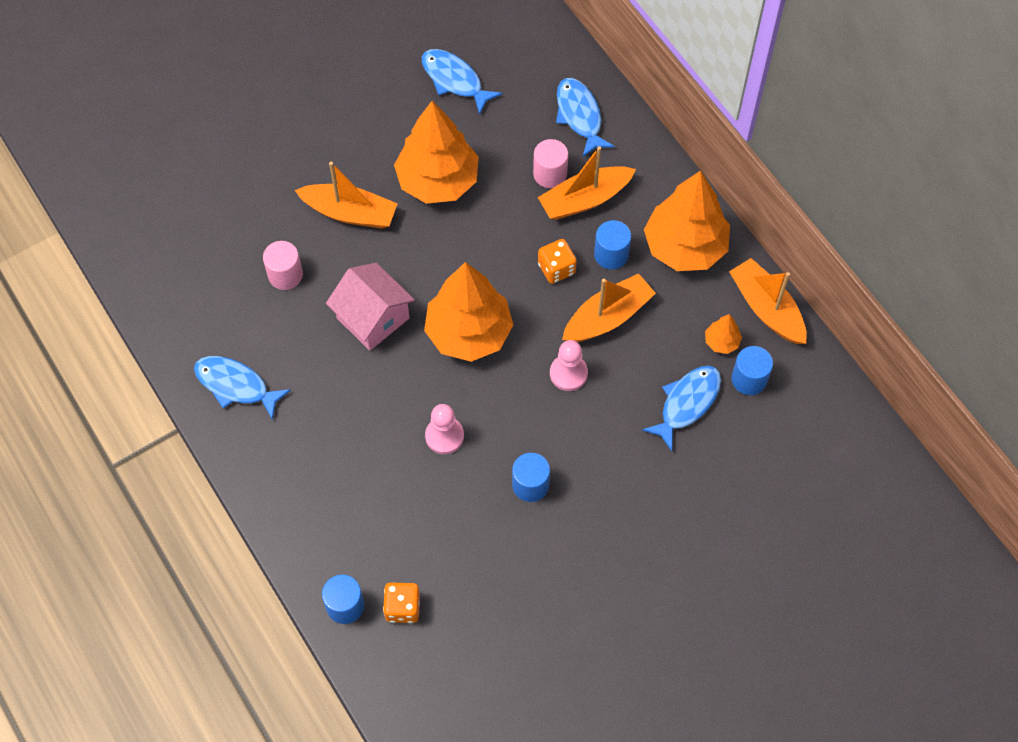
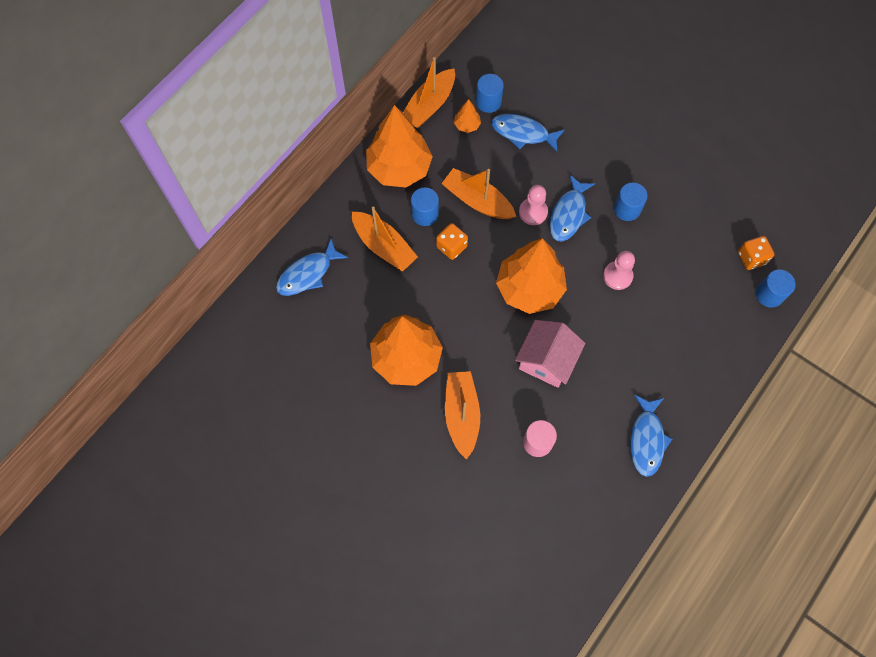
camera: 110 degrees left, 5 degrees up
(455, 80) = (304, 380): blue fish -> blue fish (568, 214)
(550, 174) = (370, 278): pink cylinder -> none

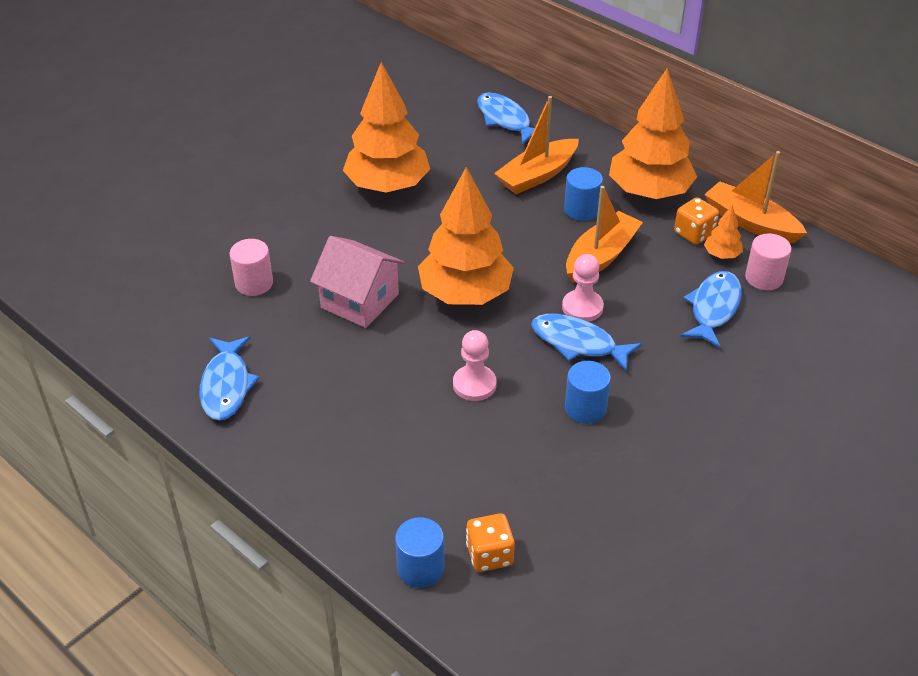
camera: 95 degrees right, 25 degrees down
(451, 247) = (533, 229): orange dice -> orange dice (694, 233)
(461, 415) = (307, 224): orange boat -> none
(488, 102) = (764, 278): blue cylinder -> pink cylinder
(646, 439) = (226, 385): blue fish -> blue fish turned 105 degrees counterclockwise

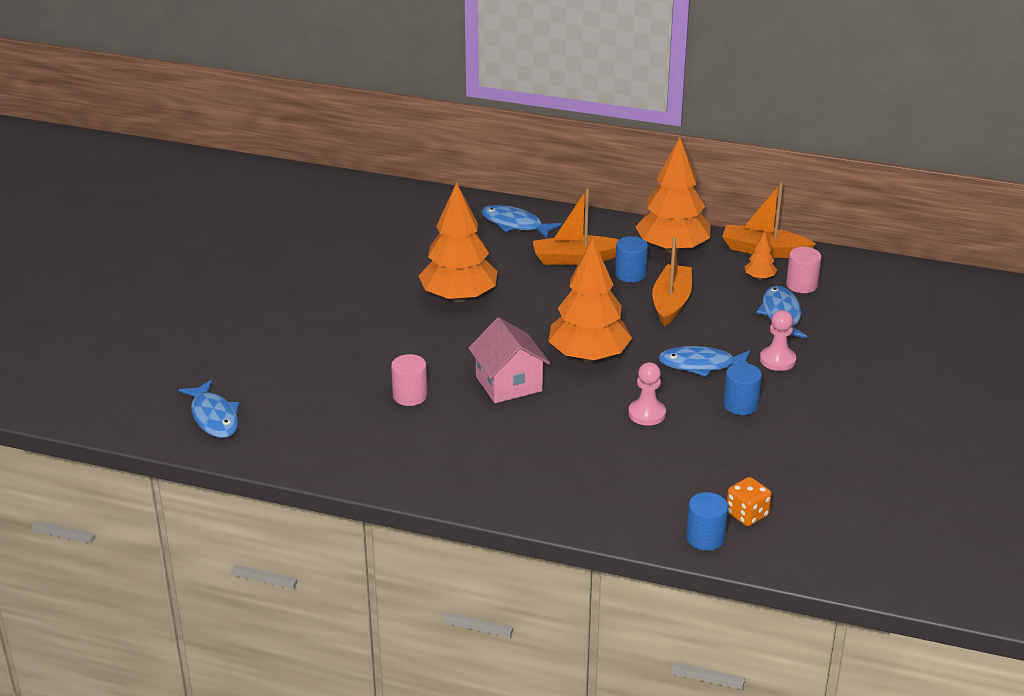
camera: 25 degrees left, 10 degrees down
(226, 385) = (453, 471): blue fish -> blue fish (213, 417)
(360, 301) = (509, 384): pink house -> pink house turned 60 degrees clockwise
(537, 175) = (575, 259): orange boat -> orange boat turned 60 degrees clockwise
(582, 307) = (685, 340): pink pawn -> pink pawn (777, 360)
(694, 233) = (728, 268): orange dice -> none

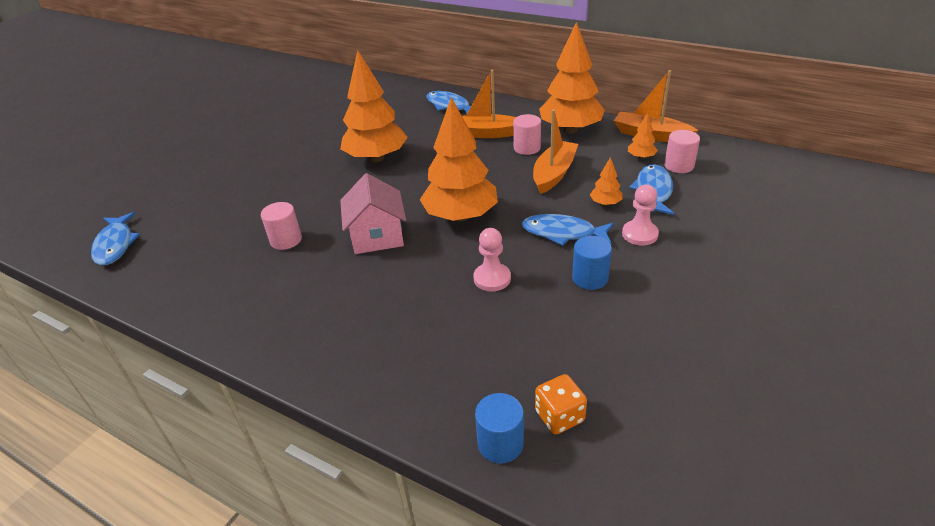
camera: 15 degrees right, 5 degrees up
(630, 274) = (527, 148): blue cylinder -> pink cylinder
(735, 331) = (605, 203): none -> orange tree

